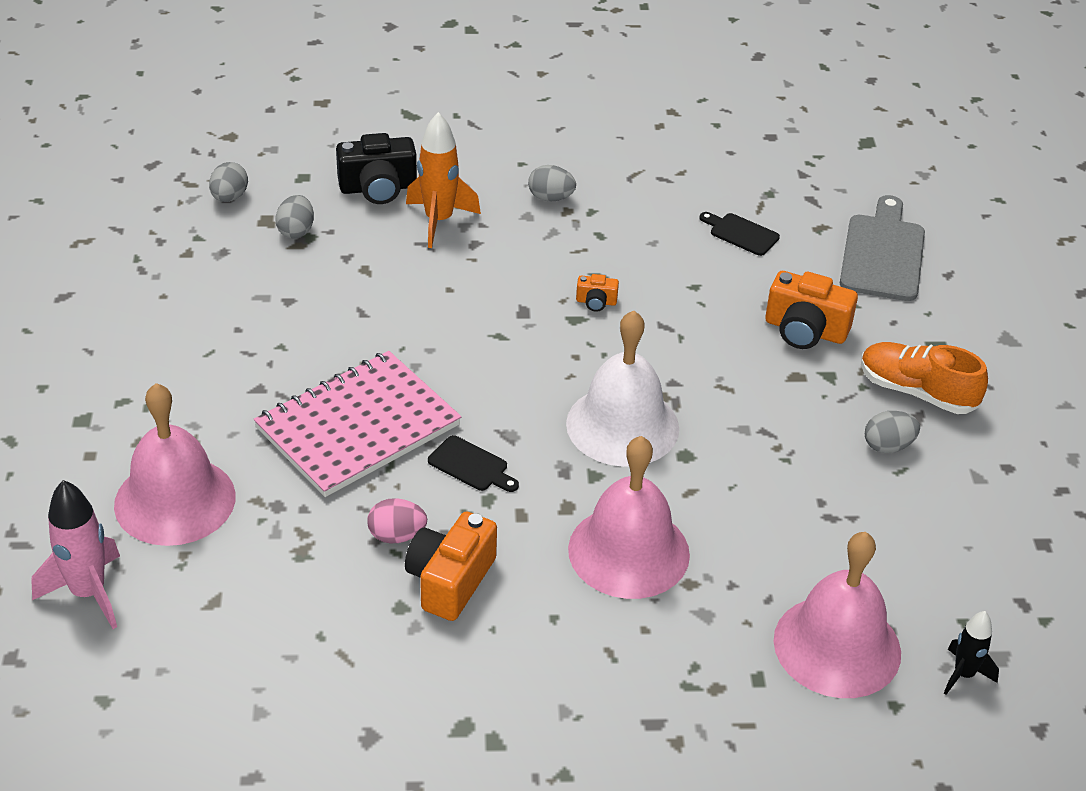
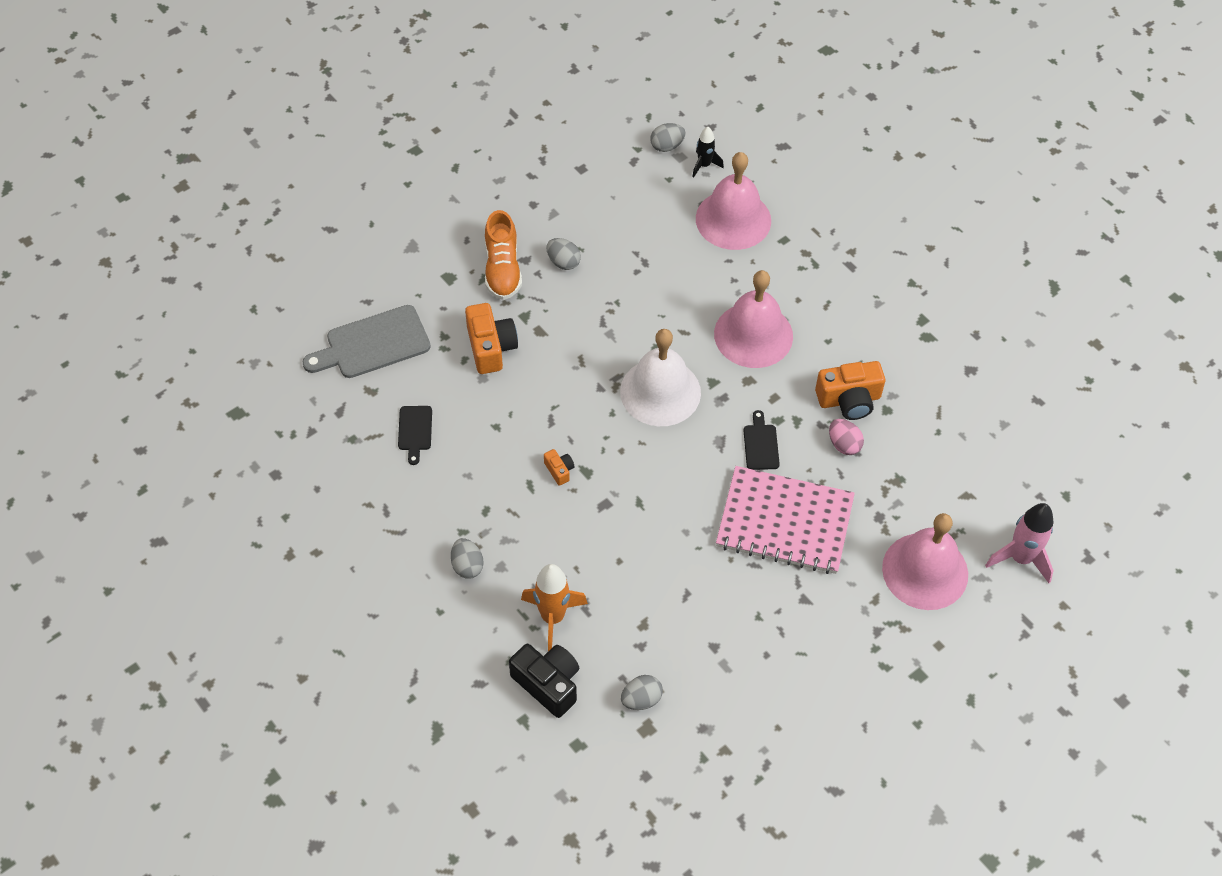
camera: 125 degrees left, 15 degrees up
(229, 197) = (643, 775): grey egg -> grey egg (667, 146)

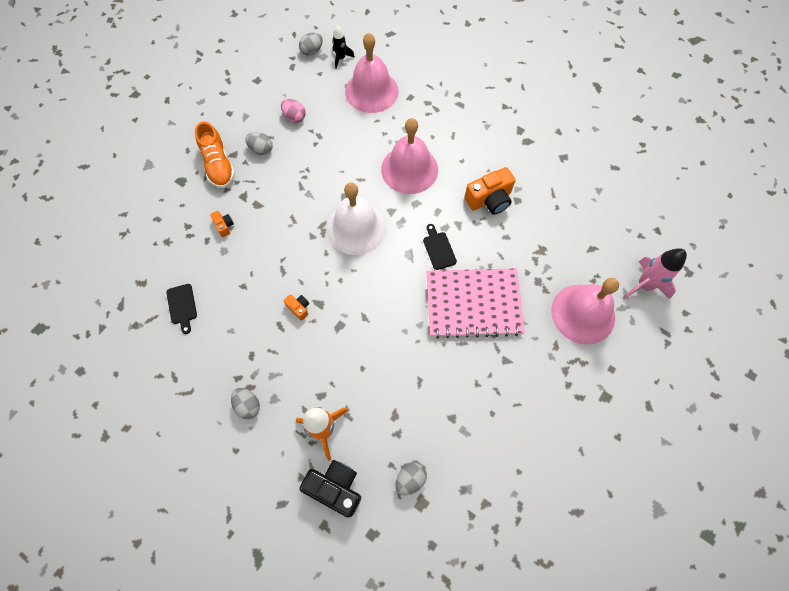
camera: 15 degrees left, 10 degrees up
(373, 344) = (135, 246): grey cutting board -> none
(491, 347) = (224, 226): orange camera -> orange camera, size x0.49
(844, 444) = (496, 233): pink egg -> pink egg (294, 117)

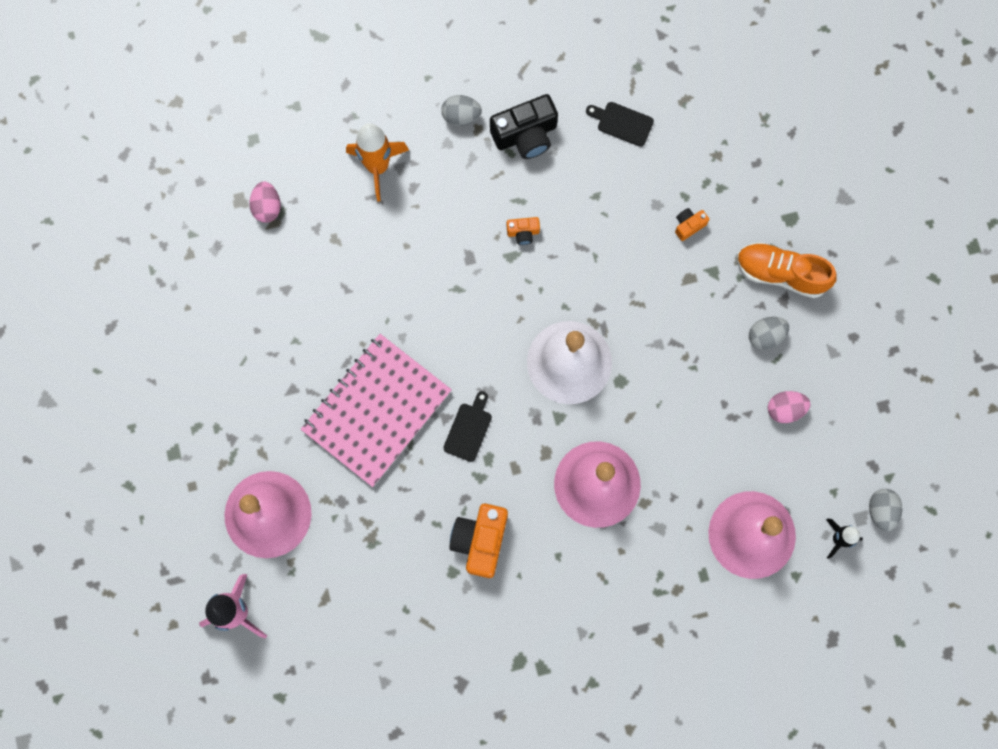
camera: 130 degrees right, 10 degrees up
(224, 226) = (688, 225): orange camera -> orange camera turned 135 degrees clockwise
(335, 488) = (318, 138): black camera -> black camera (525, 135)
(410, 479) = (267, 207): grey egg -> pink egg
(438, 249) = (468, 429): black cutting board -> black cutting board turned 90 degrees counterclockwise

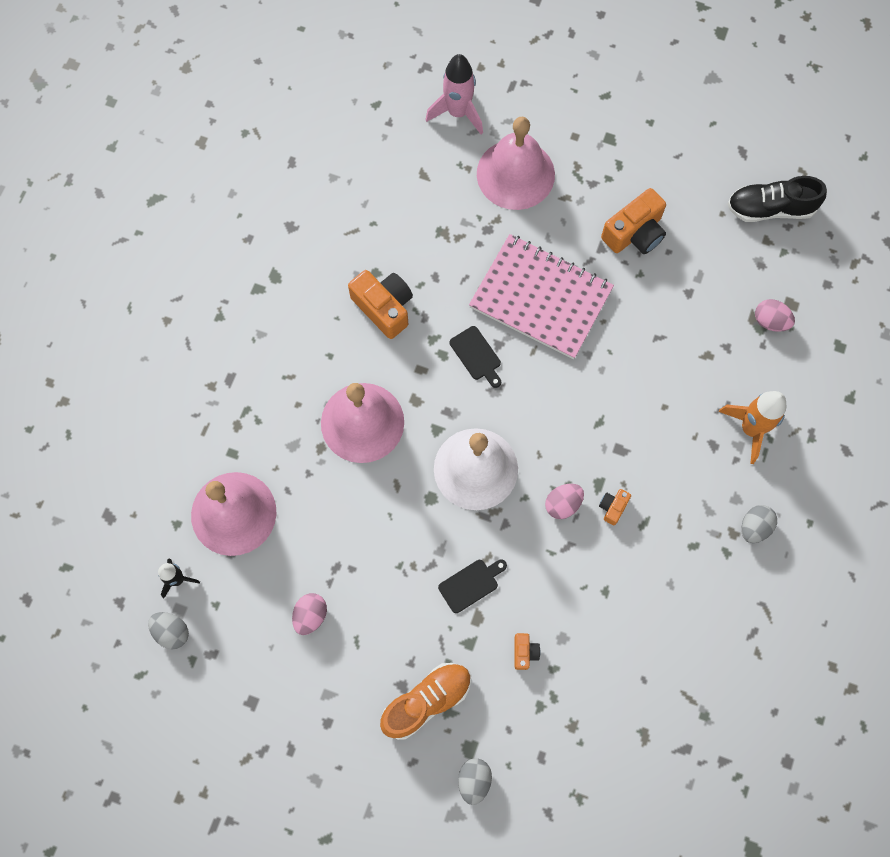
camera: 125 degrees right, 5 degrees down
(155, 269) = (770, 208): none -> black shoe
(258, 370) = (634, 233): none -> orange camera
(376, 410) = (541, 298): pink notebook -> pink notebook turned 45 degrees counterclockwise
(525, 135) = (701, 570): black camera -> none
(548, 273) = (563, 504): none -> pink egg
(622, 123) = (658, 662): black cutting board -> black cutting board (470, 584)
(765, 336) = (382, 646): grey egg -> grey egg (474, 780)

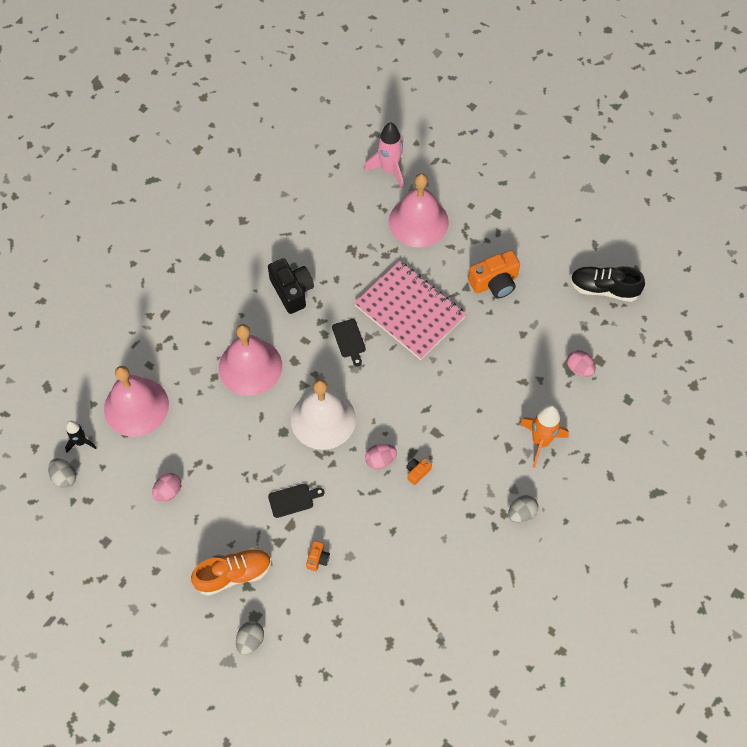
camera: 15 degrees right, 10 degrees down
(384, 307) = (292, 291): orange camera -> black camera

